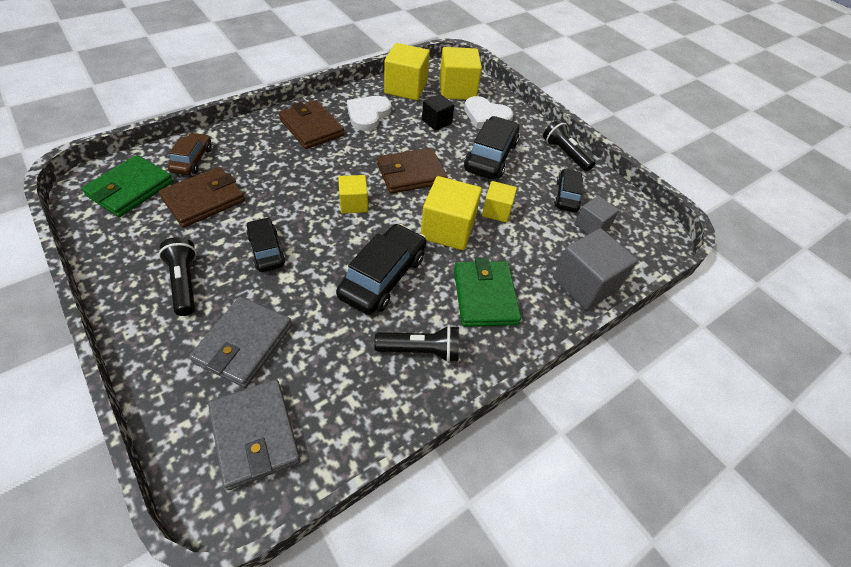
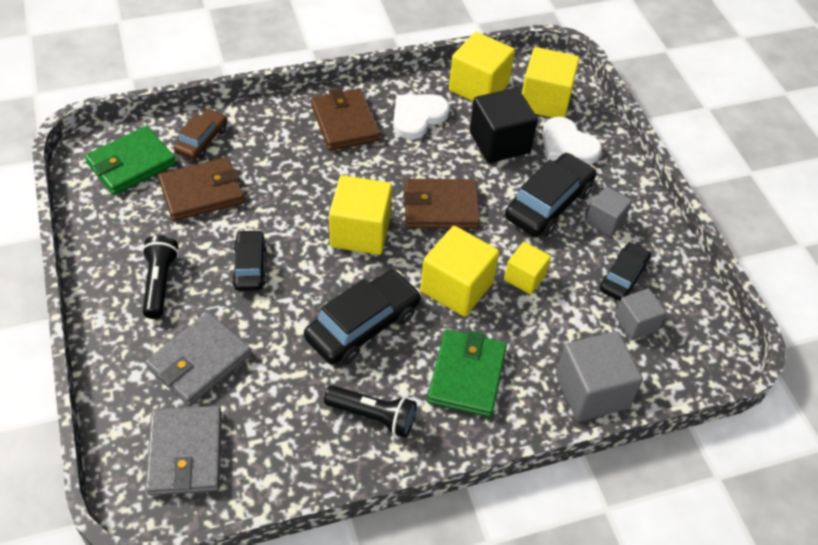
camera: 20 degrees right, 0 degrees up
(353, 204) = (360, 232): yellow cube -> yellow cube, size x1.69
(436, 122) = (499, 142): black cube -> black cube, size x1.69
(536, 160) = (605, 221): none -> grey cube
(565, 154) = (649, 220): black flashlight -> none

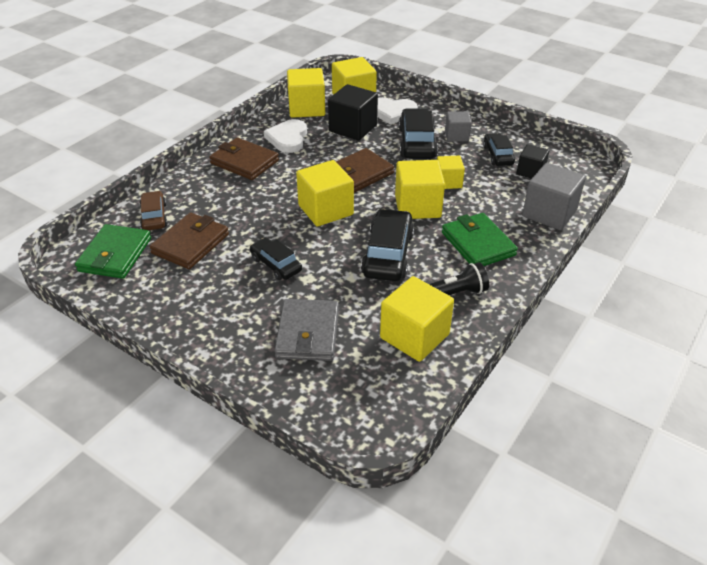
camera: 35 degrees left, 10 degrees down
(160, 283) = (223, 308): black flashlight -> none
(186, 453) = (363, 387): grey wallet -> none
(286, 435) = (414, 336): none -> yellow cube
(636, 323) = (530, 172): grey cube -> black cube

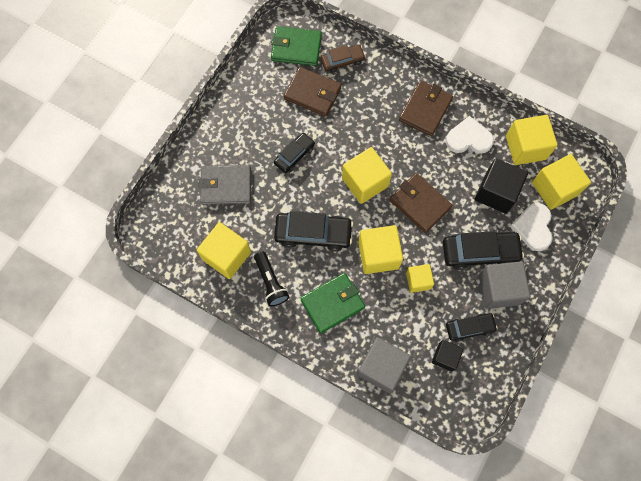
camera: 85 degrees right, 30 degrees up
(456, 136) = (498, 289): grey cube -> grey cube, size x1.69

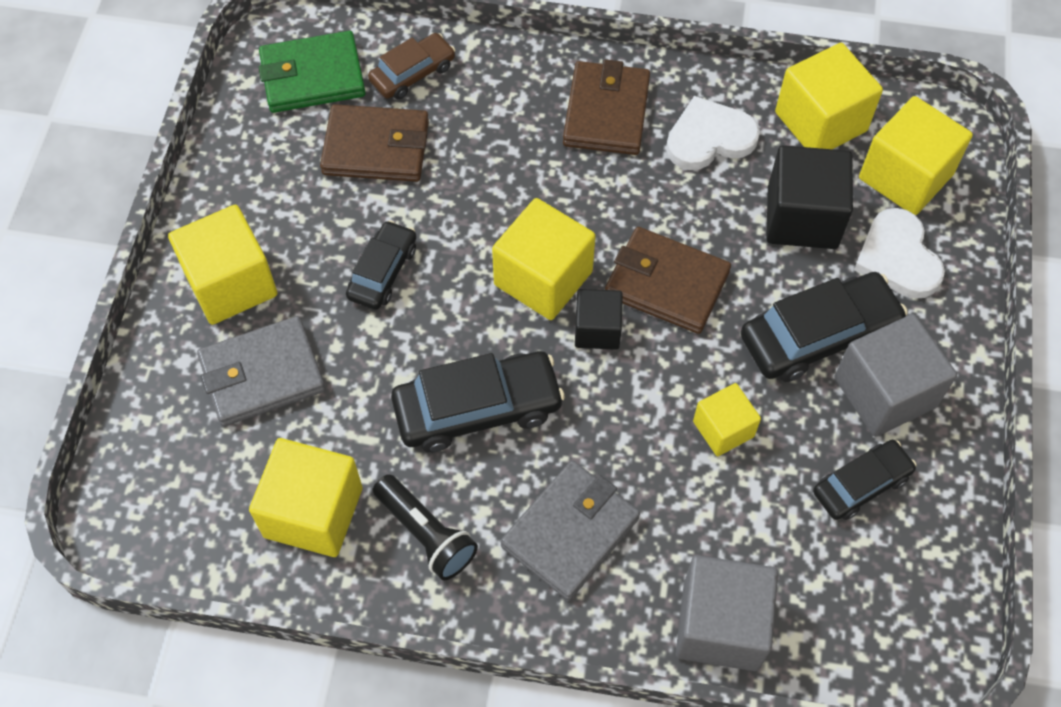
camera: 20 degrees left, 10 degrees down
(332, 303) = (570, 532): green wallet -> grey wallet
(378, 255) = (624, 406): yellow cube -> yellow cube (231, 283)
(445, 357) = (838, 558): black cube -> black cube (597, 330)

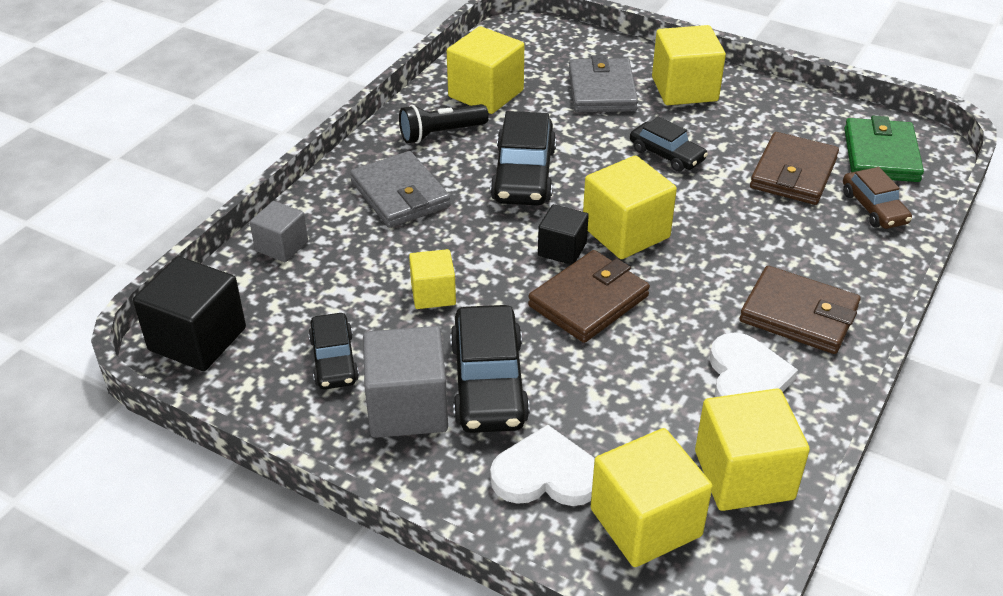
camera: 110 degrees right, 20 degrees down
(720, 625) = (281, 246): grey cube -> grey cube, size x0.59
(802, 217) = (624, 416): black cube -> black cube (197, 339)

